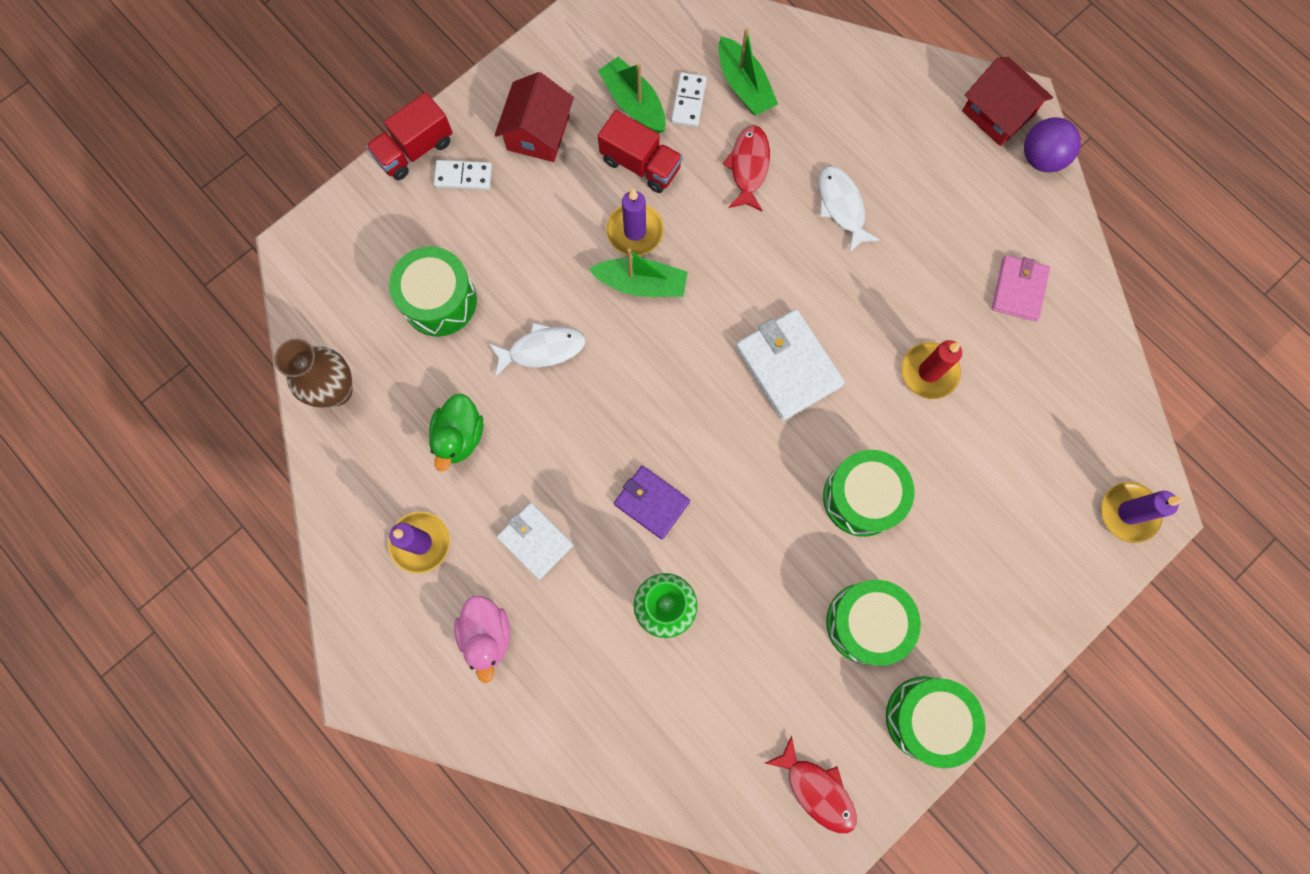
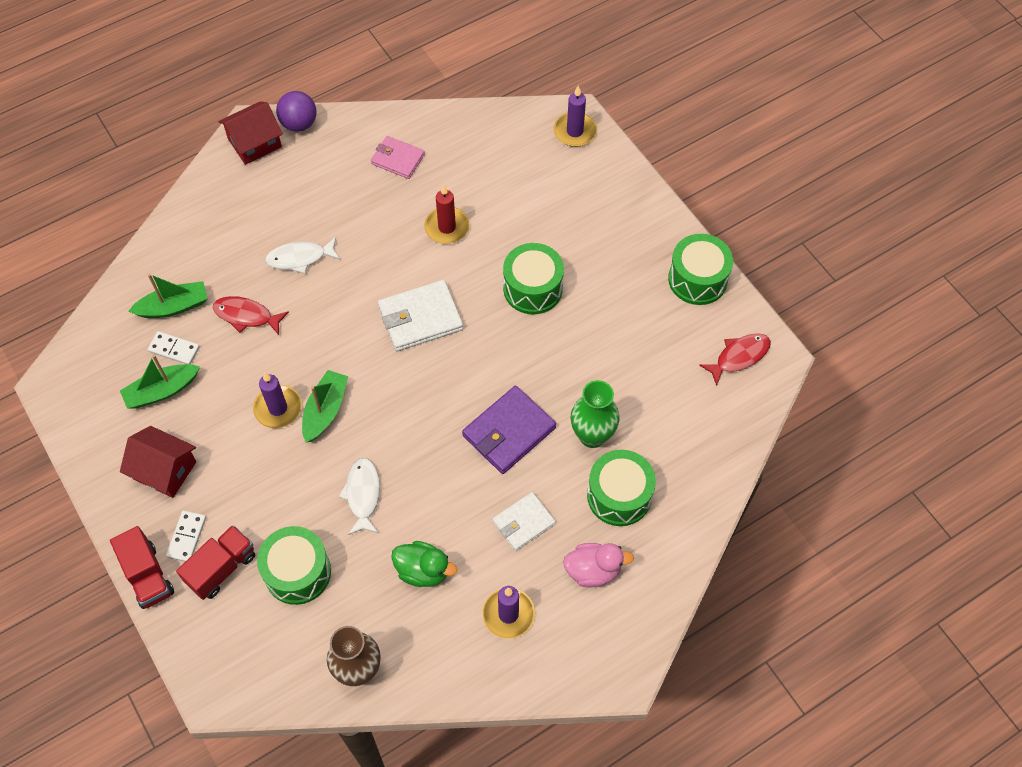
camera: 80 degrees left, 15 degrees down
(640, 164) = (219, 394): red truck -> red truck (221, 568)
(651, 503) = (509, 432): purple wallet -> purple wallet, size x1.54
(866, 623) = (625, 303): green drum -> green drum (619, 495)

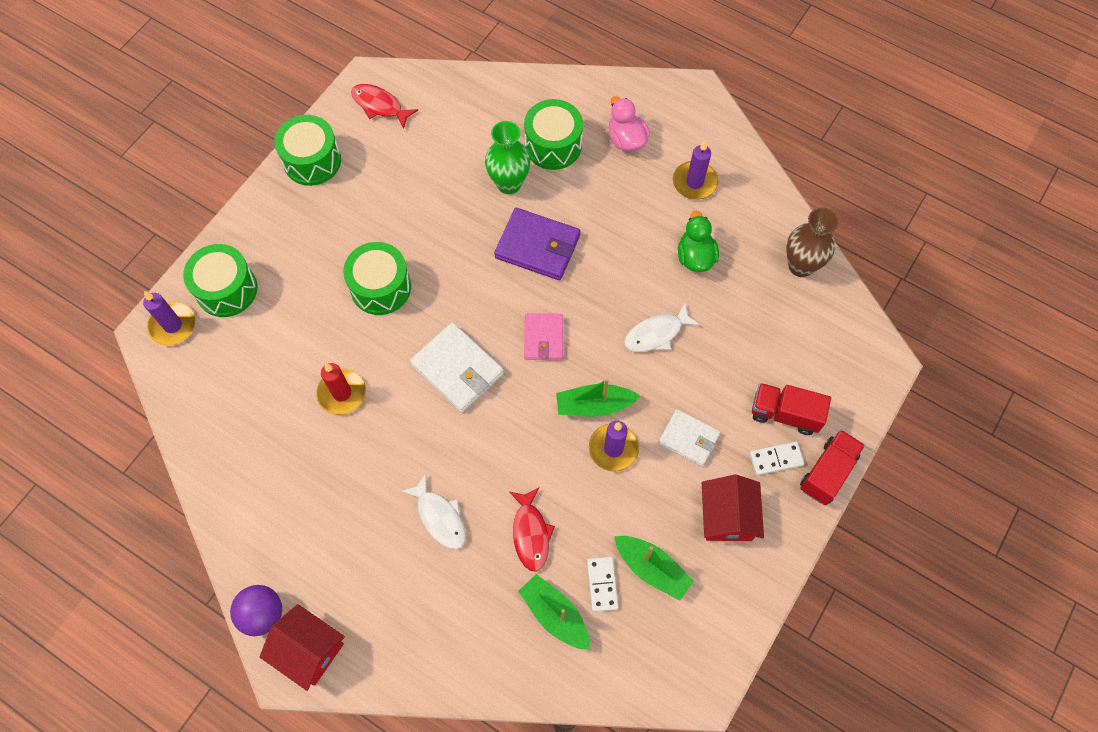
camera: 115 degrees left, 5 degrees up
(297, 572) = (752, 351): green drum -> green drum (226, 289)
(398, 159) = (273, 481): pink wallet -> pink wallet (543, 338)
(523, 523) = (613, 202): white wallet -> white wallet (689, 438)

